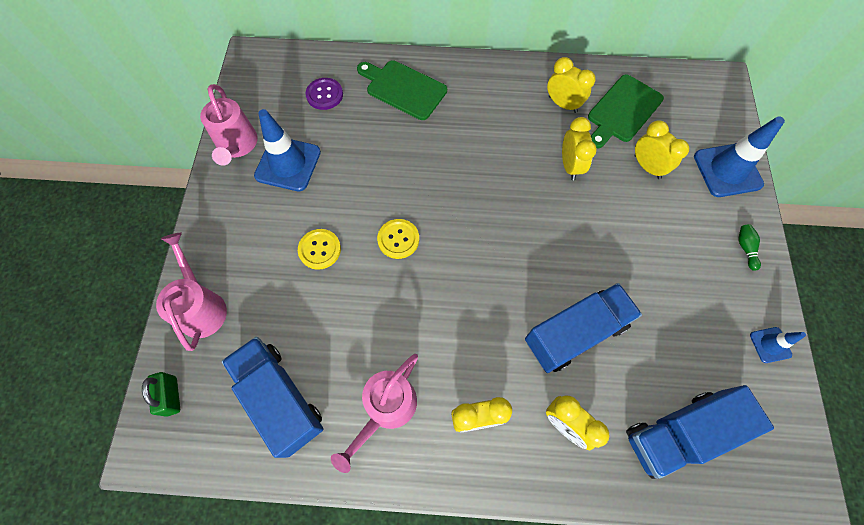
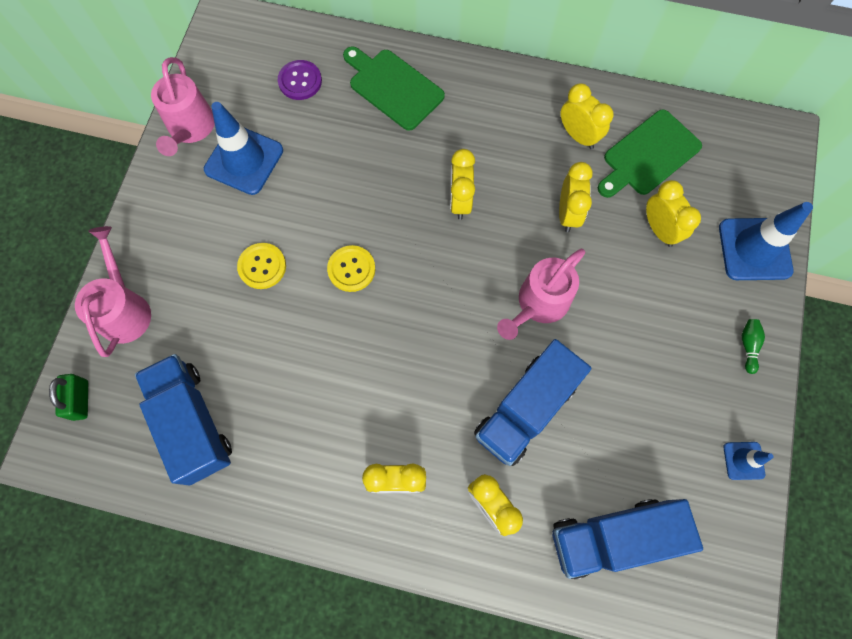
camera: 10 degrees right, 5 degrees up
(386, 409) = (301, 454): pink watering can -> pink watering can (538, 304)
(478, 169) = (460, 201): none -> yellow clock
(575, 333) = (525, 409): blue truck -> blue truck turned 150 degrees clockwise

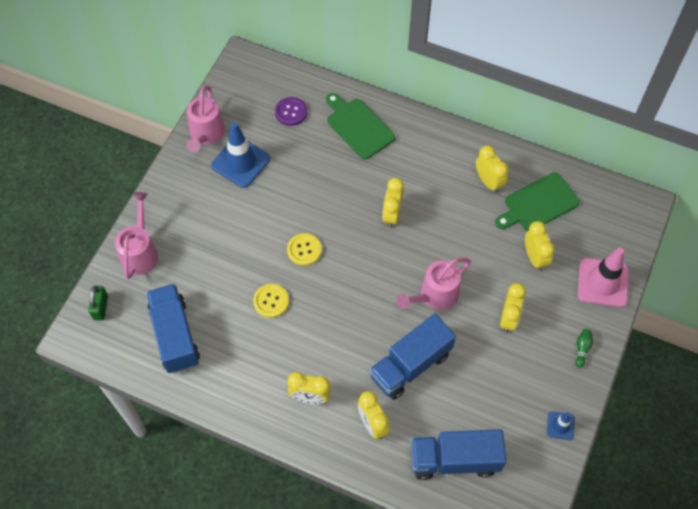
camera: 10 degrees right, 10 degrees down
(262, 266) = (241, 238): yellow button -> yellow button (271, 301)
(567, 213) = (469, 236): yellow clock -> yellow clock (508, 319)
(754, 249) = (603, 282): blue traffic cone -> pink traffic cone

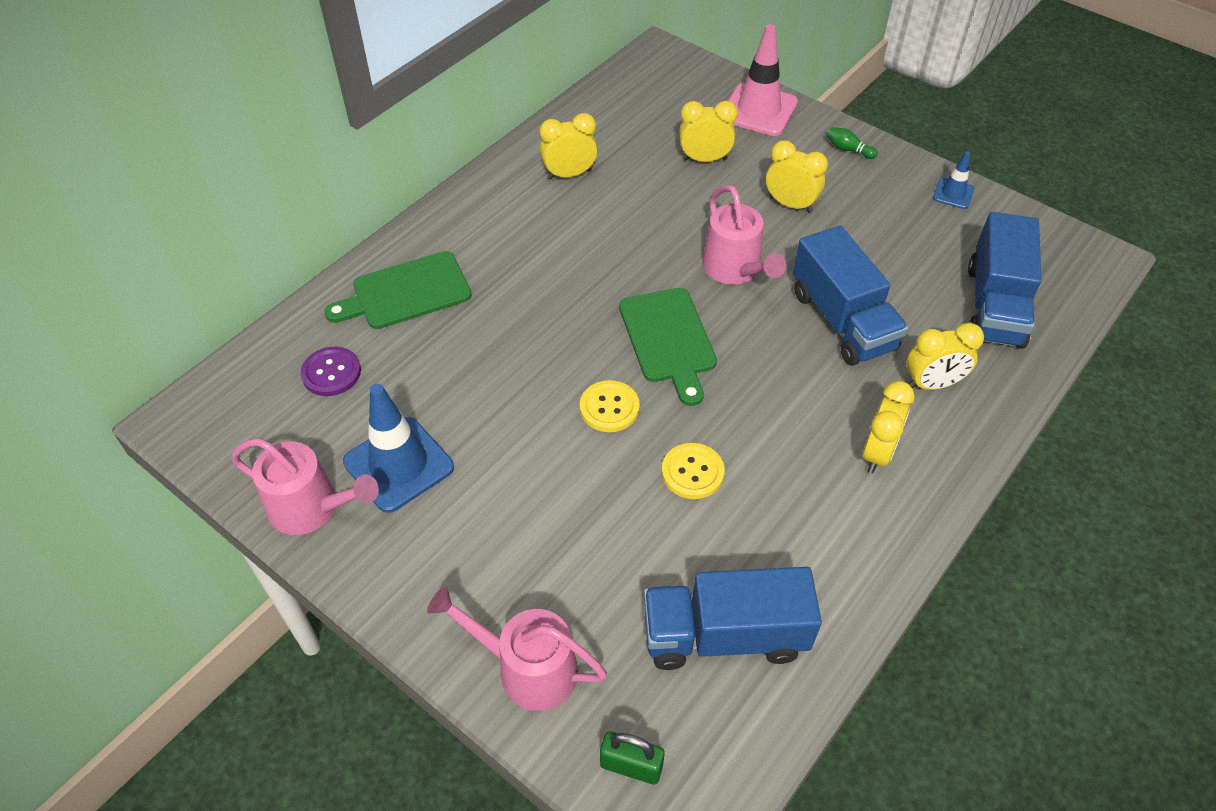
camera: 75 degrees left, 10 degrees down
(391, 215) = (584, 287): yellow clock -> none
(538, 204) = (623, 137): green cutting board -> green cutting board (668, 340)

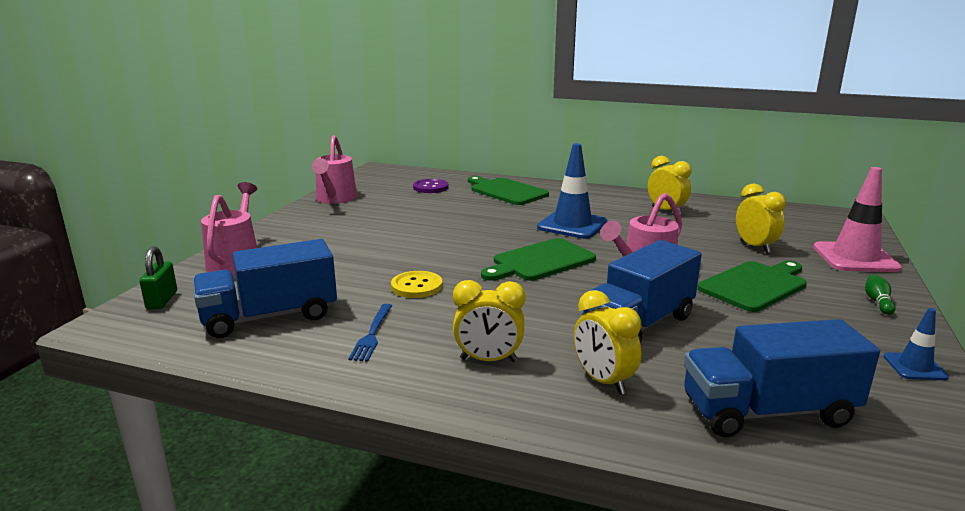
camera: 70 degrees right, 30 degrees down
(398, 464) = (374, 210): blue traffic cone -> blue traffic cone (572, 225)
(609, 408) = (458, 253): yellow button -> none
(724, 635) = (270, 317): blue truck -> blue truck turned 90 degrees counterclockwise
(790, 204) = (755, 285): yellow clock -> green cutting board
(799, 538) = (372, 334): none -> blue fork

